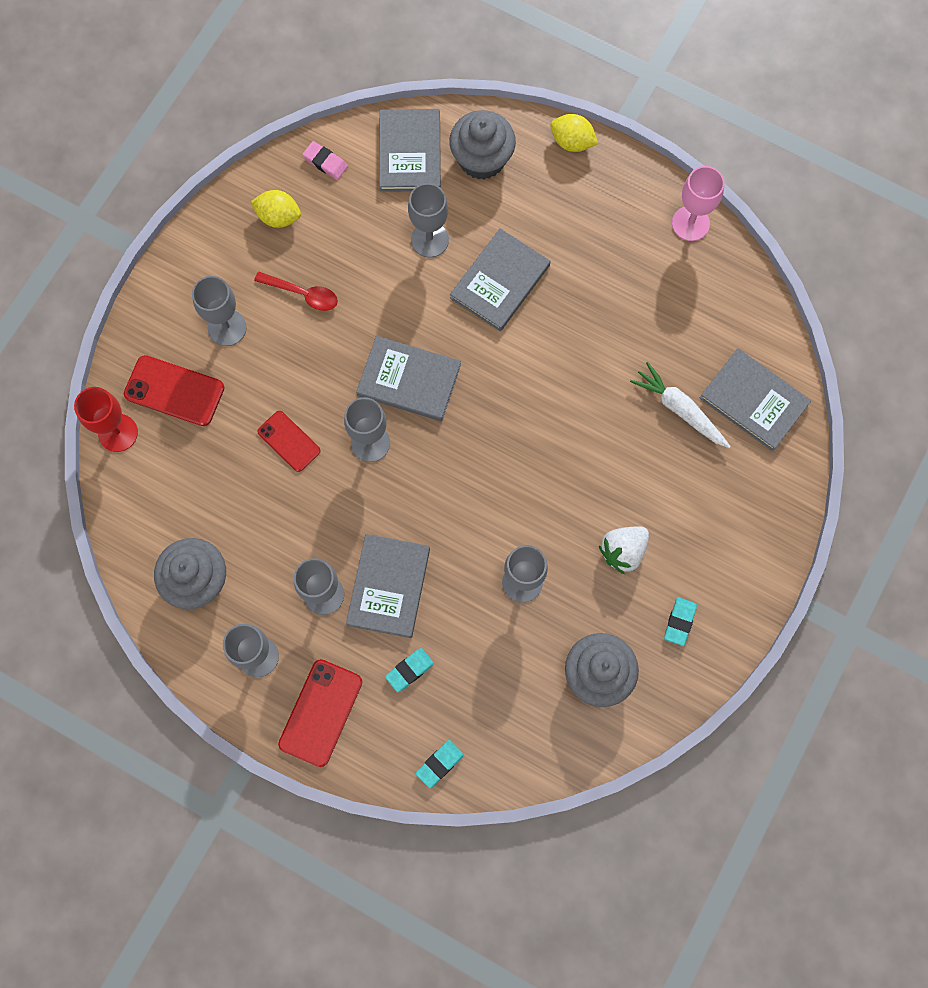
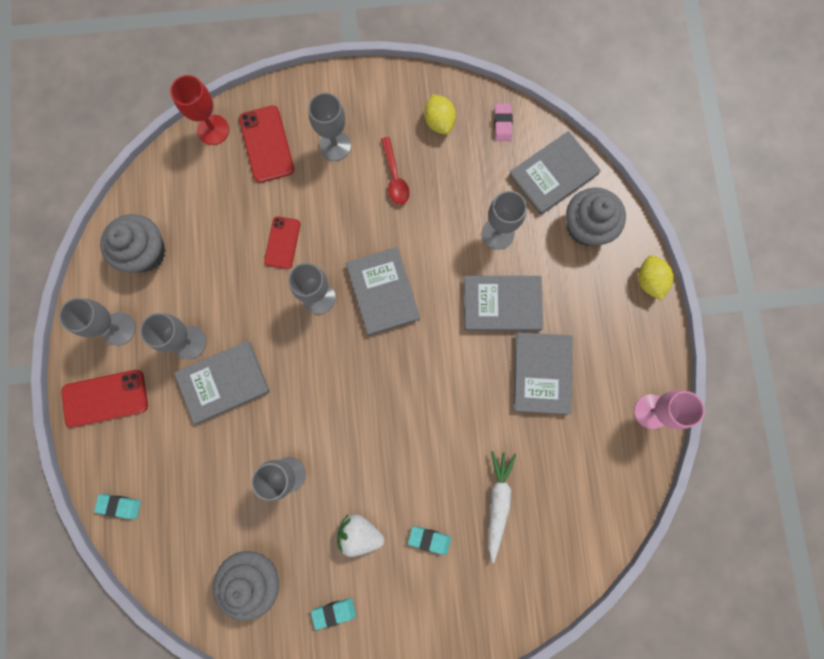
camera: 55 degrees right, 5 degrees up
(409, 670) = (173, 438): turquoise eraser -> turquoise eraser (429, 539)
(753, 401) = (544, 555): grey book -> grey book (541, 373)

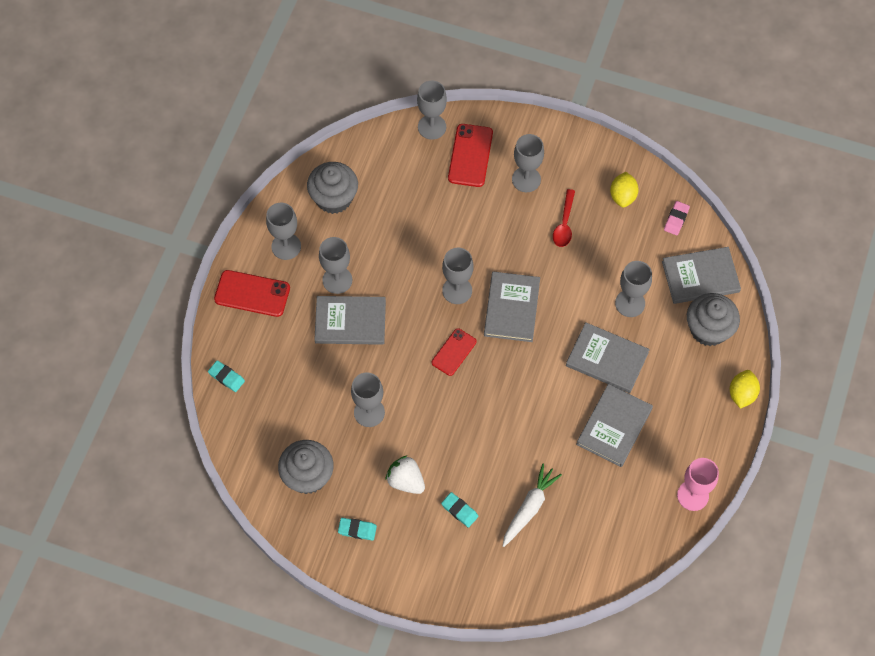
camera: 25 degrees right, 15 degrees down
(213, 130) = (432, 127): red goblet -> grey goblet
(282, 243) = (447, 236): red phone -> red phone (454, 352)

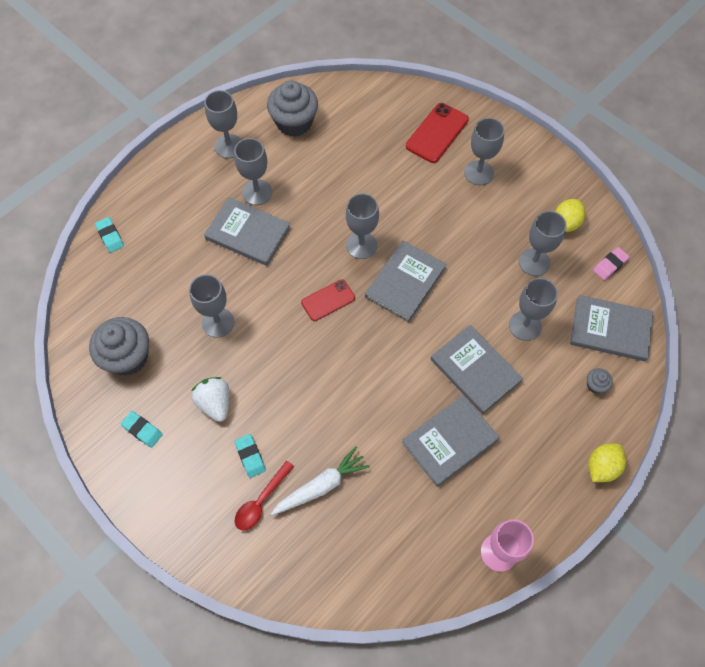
camera: 25 degrees right, 0 degrees up
(252, 293) = (176, 174): red phone -> none
(432, 127) = (414, 96): grey goblet -> grey goblet (534, 262)
(564, 224) = (495, 226): red spoon -> red spoon (261, 501)
(708, 329) = (595, 385): grey cupcake -> grey cupcake, size x0.43

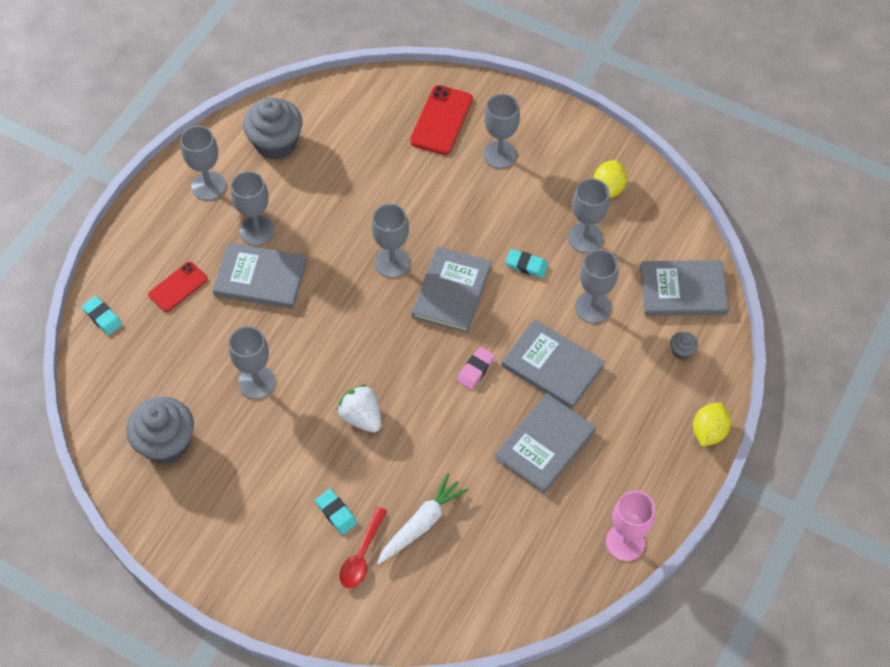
camera: 15 degrees left, 5 degrees down
(142, 430) = (208, 515): turquoise eraser -> turquoise eraser (526, 265)
(215, 403) = (280, 468): white strawberry -> white strawberry (361, 417)
(328, 300) = (372, 330): red phone -> red phone (178, 287)
(610, 265) = (666, 223): pink eraser -> pink eraser (475, 370)

